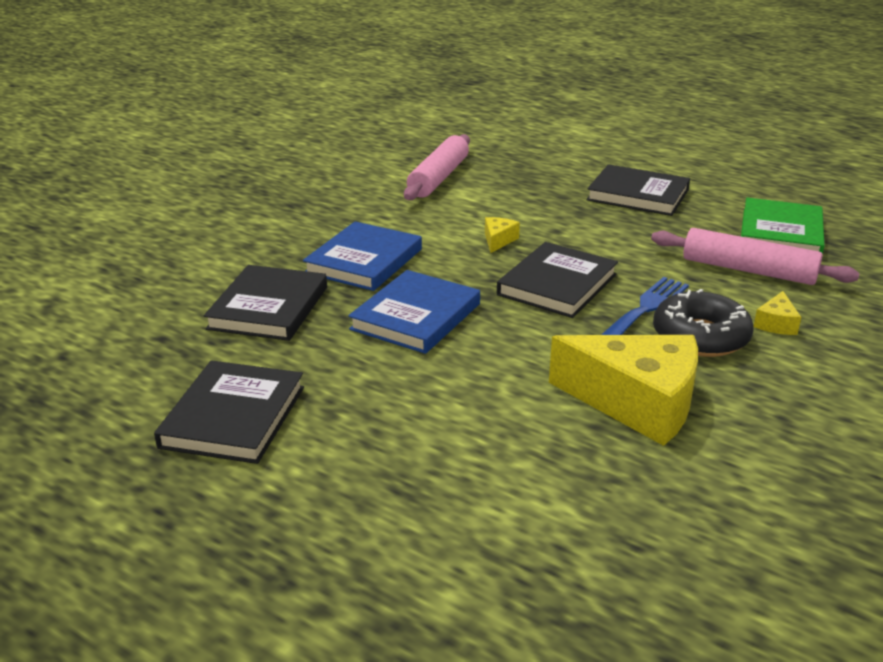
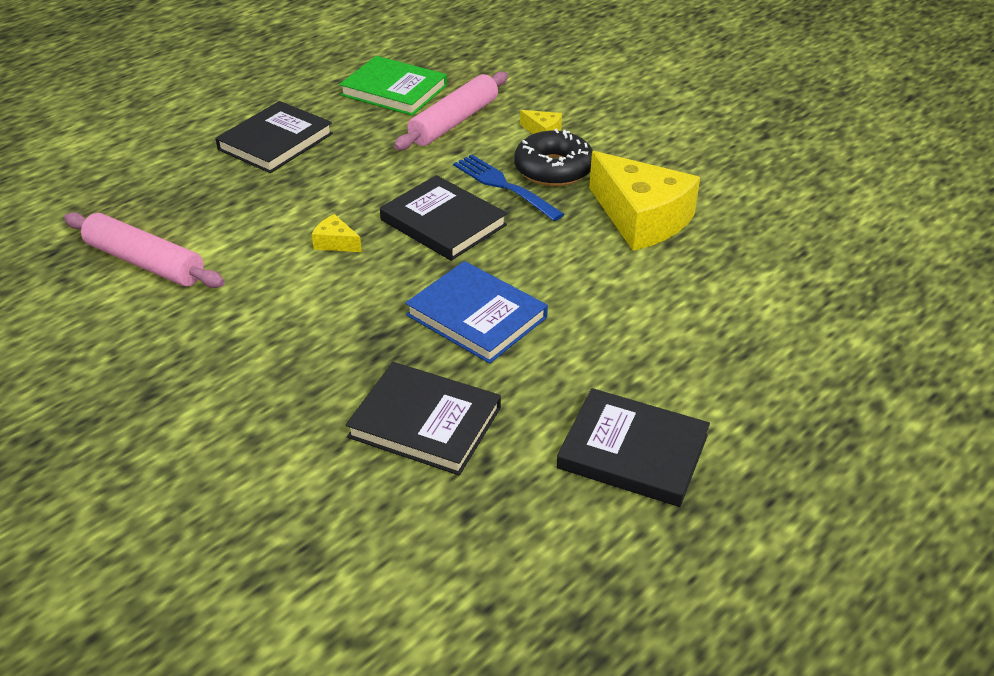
camera: 80 degrees left, 10 degrees up
(364, 261) = (342, 341): blue book -> none
(636, 403) = (641, 218): yellow cheese -> yellow cheese turned 105 degrees clockwise

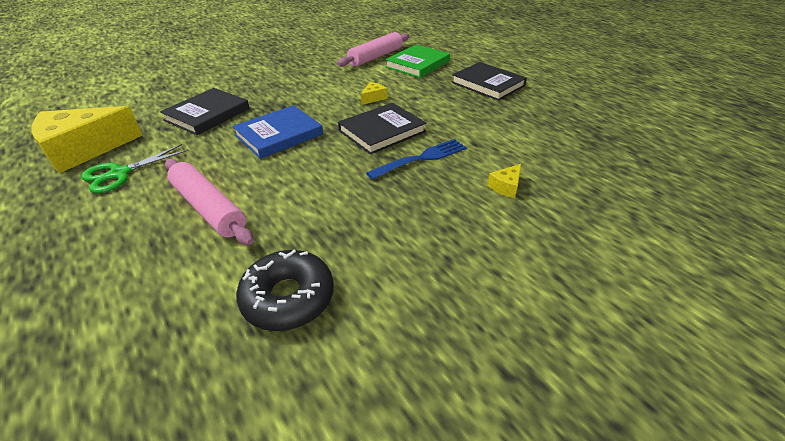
camera: 100 degrees right, 0 degrees up
(394, 90) = (566, 124): green book -> green book (417, 64)
(453, 122) = (519, 145): pink rolling pin -> pink rolling pin (209, 208)
(553, 169) = (442, 184): black donut -> black donut (288, 297)
(632, 452) = (120, 173): black book -> green scissors
(641, 218) = (355, 221): yellow cheese -> yellow cheese (84, 150)

